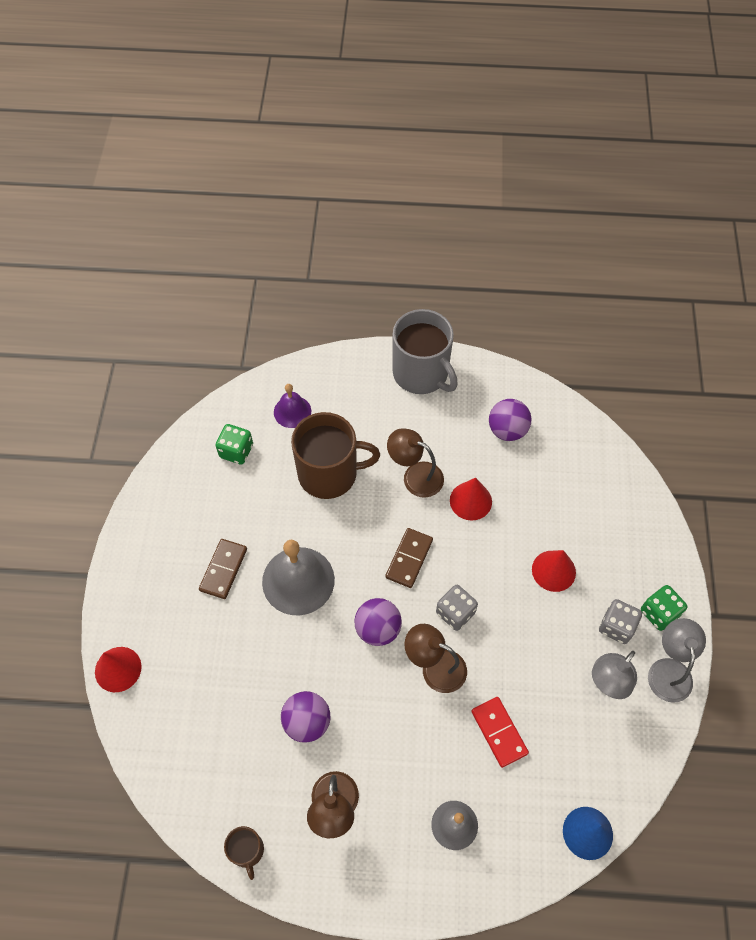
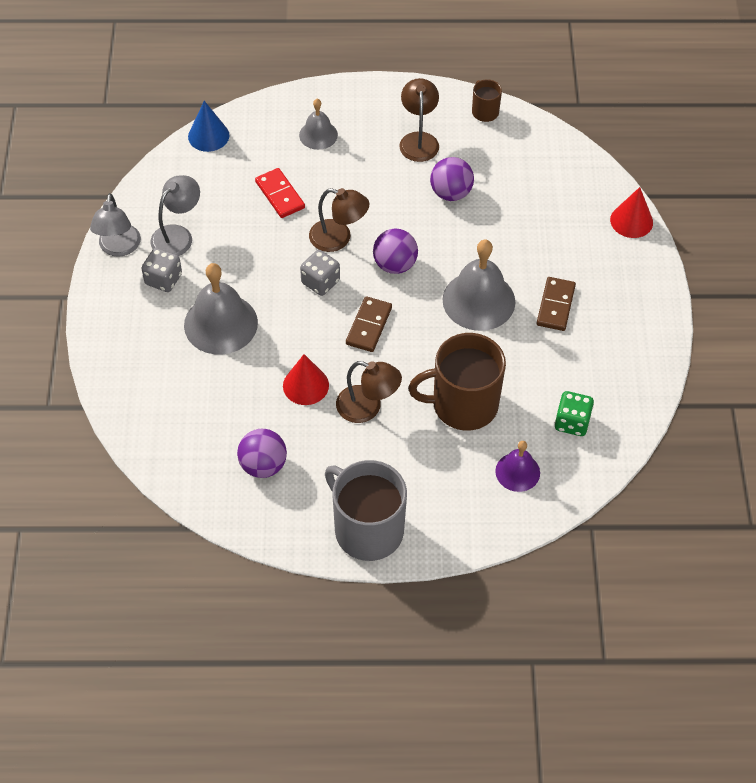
camera: 175 degrees right, 5 degrees down
(553, 570) = (220, 323): red cone -> grey bell
(659, 613) = (119, 293): green dice -> none

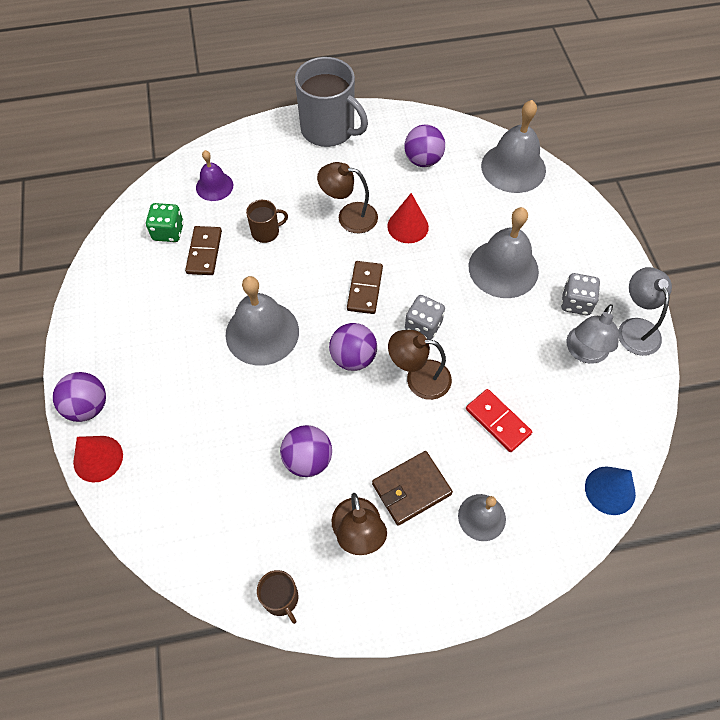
camera: 170 degrees right, 5 degrees up
(160, 437) = (513, 167): none -> grey bell
(369, 160) = (411, 489): none -> brown wallet
(463, 404) = (266, 232): brown mug -> brown mug, size x0.48
(555, 305) = (184, 340): brown domino -> brown domino (204, 252)
(644, 262) = (88, 406): none -> purple ball

